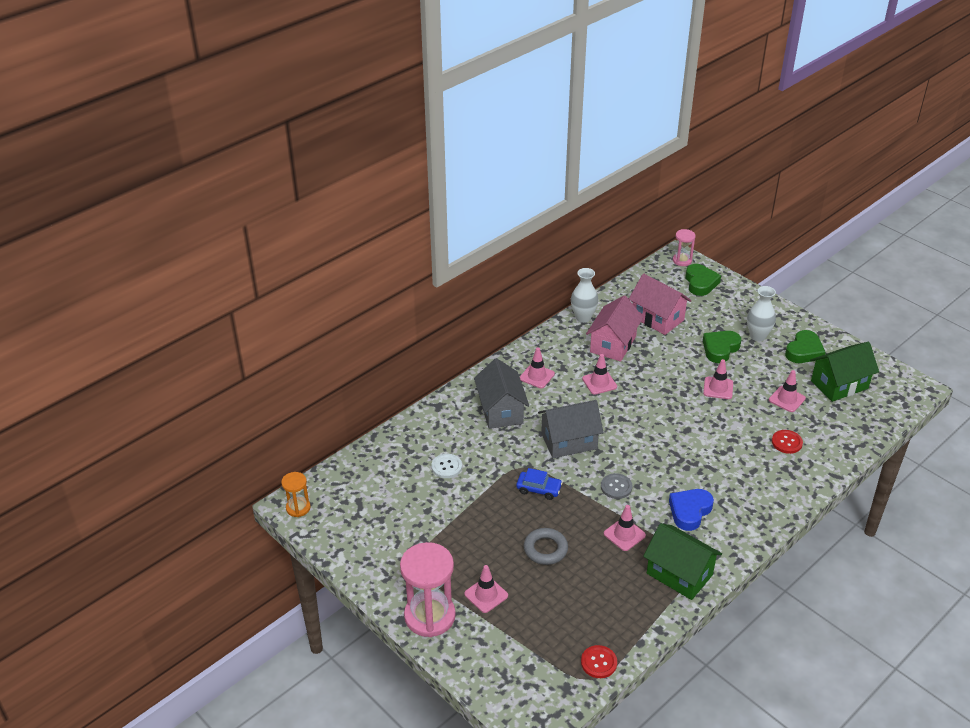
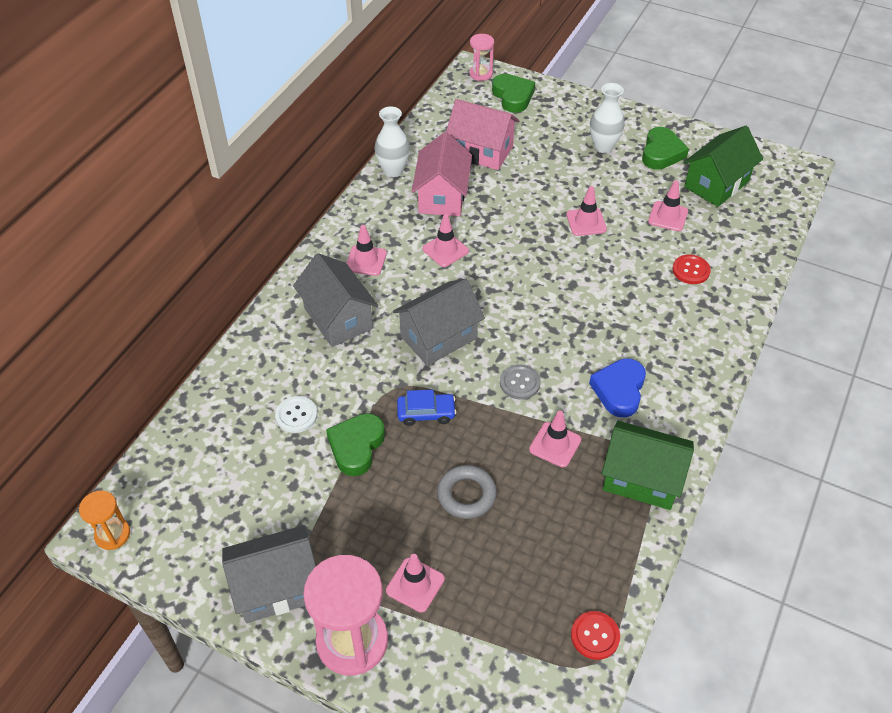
camera: 20 degrees left, 10 degrees up
(392, 569) = (277, 587): none -> grey house
(720, 349) = (568, 172): green heart -> green heart (356, 446)

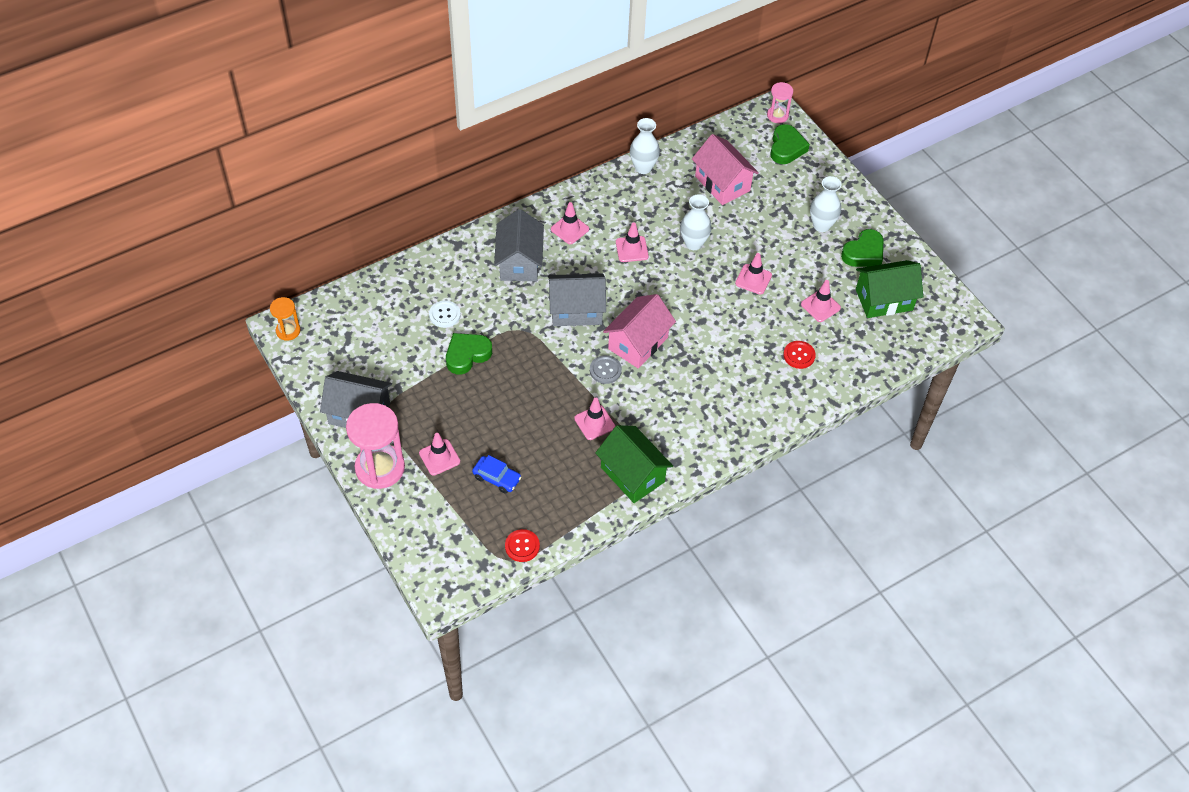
camera: 30 degrees right, 5 degrees up
(426, 413) = (527, 357): blue car -> blue car (497, 478)
(442, 196) = (663, 206): pink house -> pink house (638, 343)
(466, 495) = (512, 422): grey ring -> none
(501, 216) = (693, 243): none -> white vase
(619, 390) = (668, 411): blue heart -> none

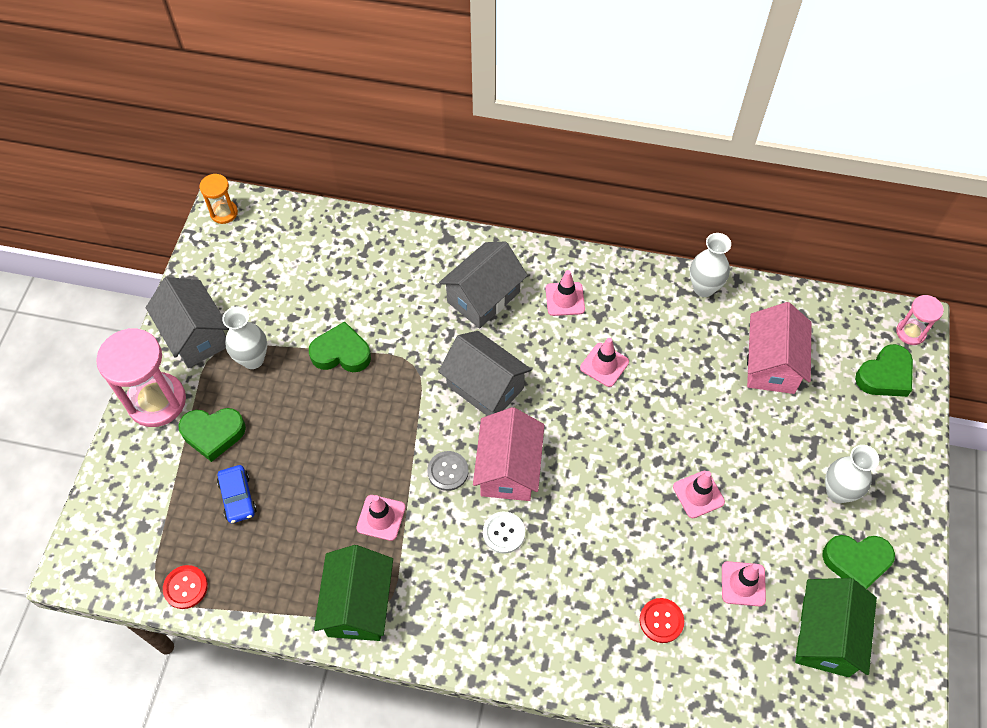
camera: 45 degrees right, 5 degrees up
(439, 457) = (213, 434): pink traffic cone -> green heart
(444, 315) = (364, 298): white button -> white button (503, 533)
(638, 343) = (508, 469): pink house -> pink house turned 75 degrees counterclockwise
(693, 243) = (674, 406): white vase -> white vase (253, 359)
(884, 300) = (825, 636): green house -> green house turned 75 degrees clockwise

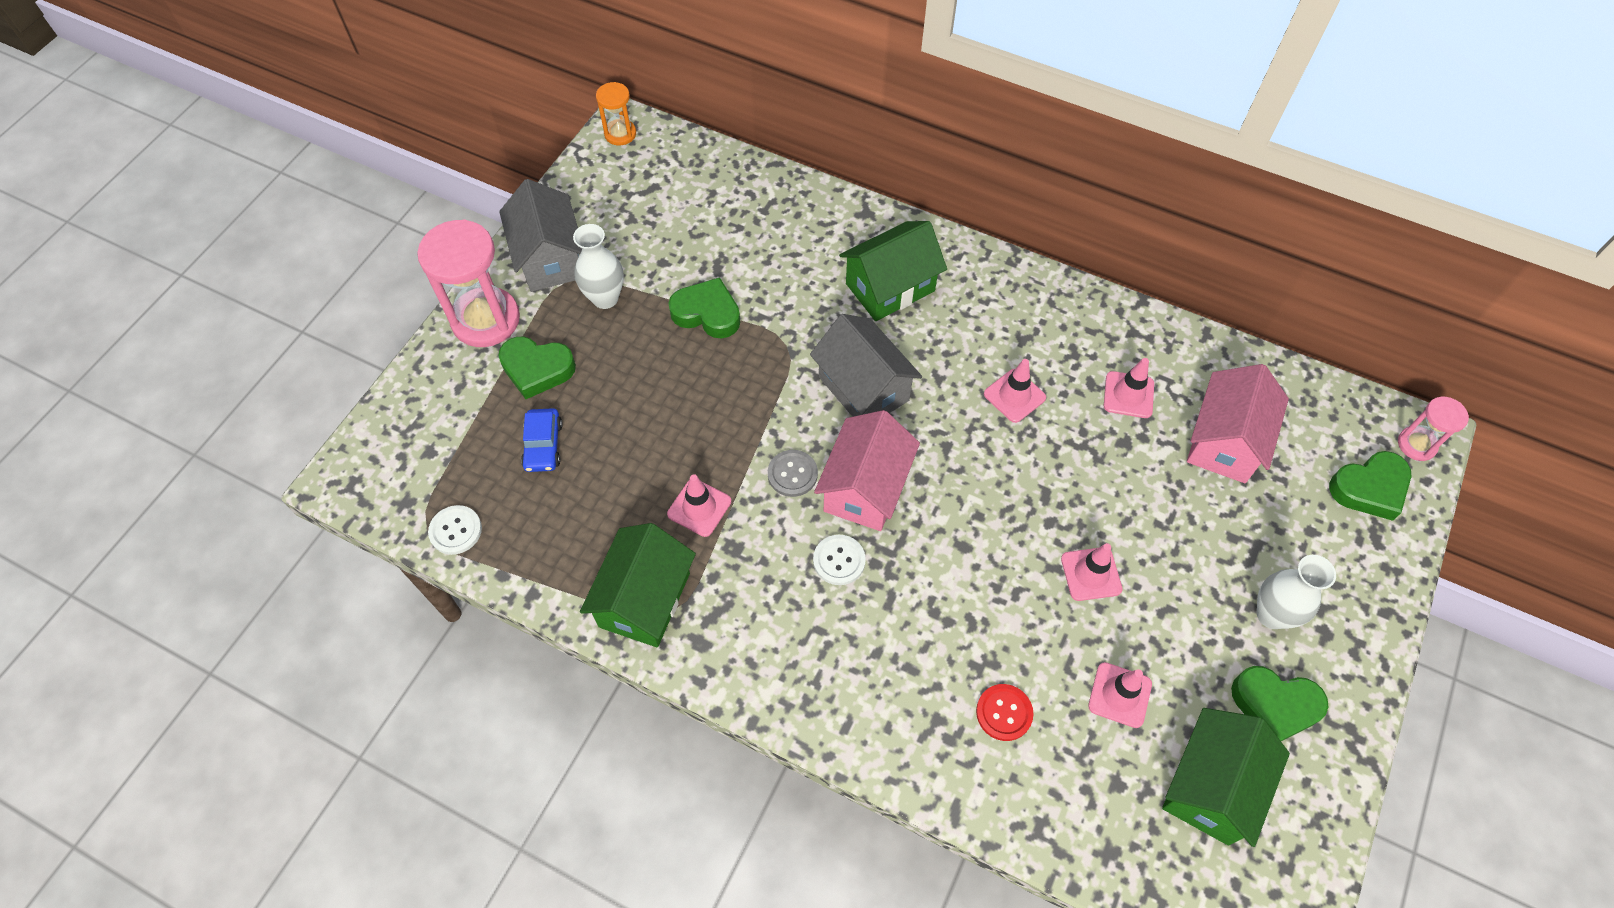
camera: 15 degrees right, 0 degrees up
(185, 587) = (455, 530): red button -> white button
(483, 297) = (890, 287): grey house -> green house
(565, 299) = (987, 310): pink traffic cone -> pink traffic cone (1128, 395)
(704, 288) = (1162, 334): white vase -> none

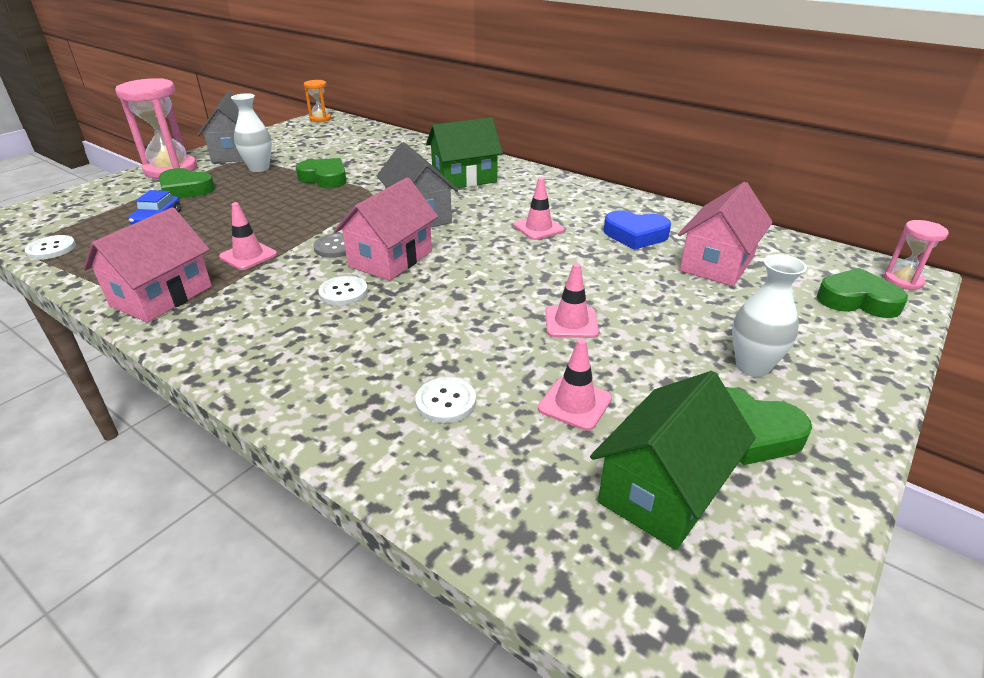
camera: 10 degrees right, 25 degrees down
(644, 600) = (162, 296): green house -> pink house
(1004, 713) = (446, 401): red button -> white button
(1128, 395) = (635, 235): pink traffic cone -> blue heart
(1369, 488) = (857, 300): green heart -> green heart turned 150 degrees counterclockwise

